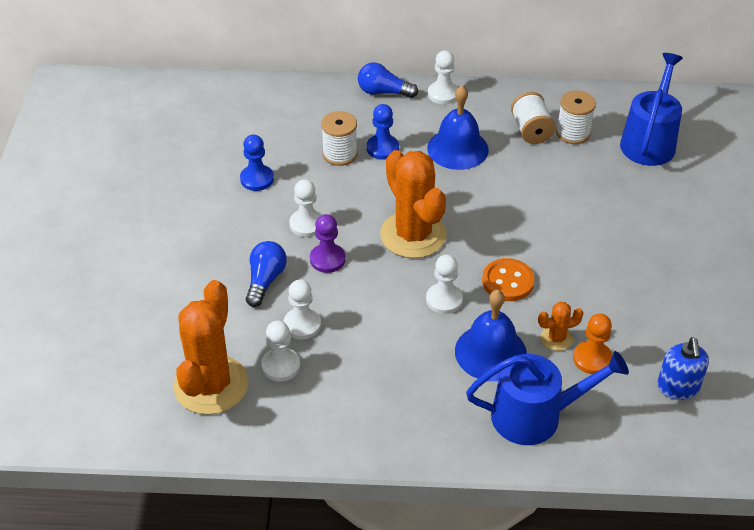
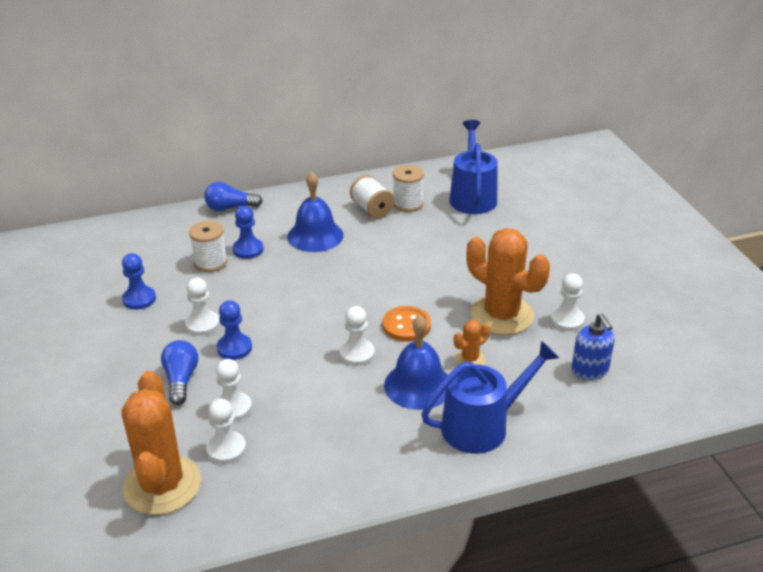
camera: 20 degrees left, 10 degrees down
(327, 259) = (234, 348): purple pawn -> blue pawn
(413, 235) = (305, 310): orange cactus -> orange cactus (501, 315)
(443, 94) = (284, 198): white pawn -> white pawn (567, 320)
(592, 359) = (508, 367): orange pawn -> none

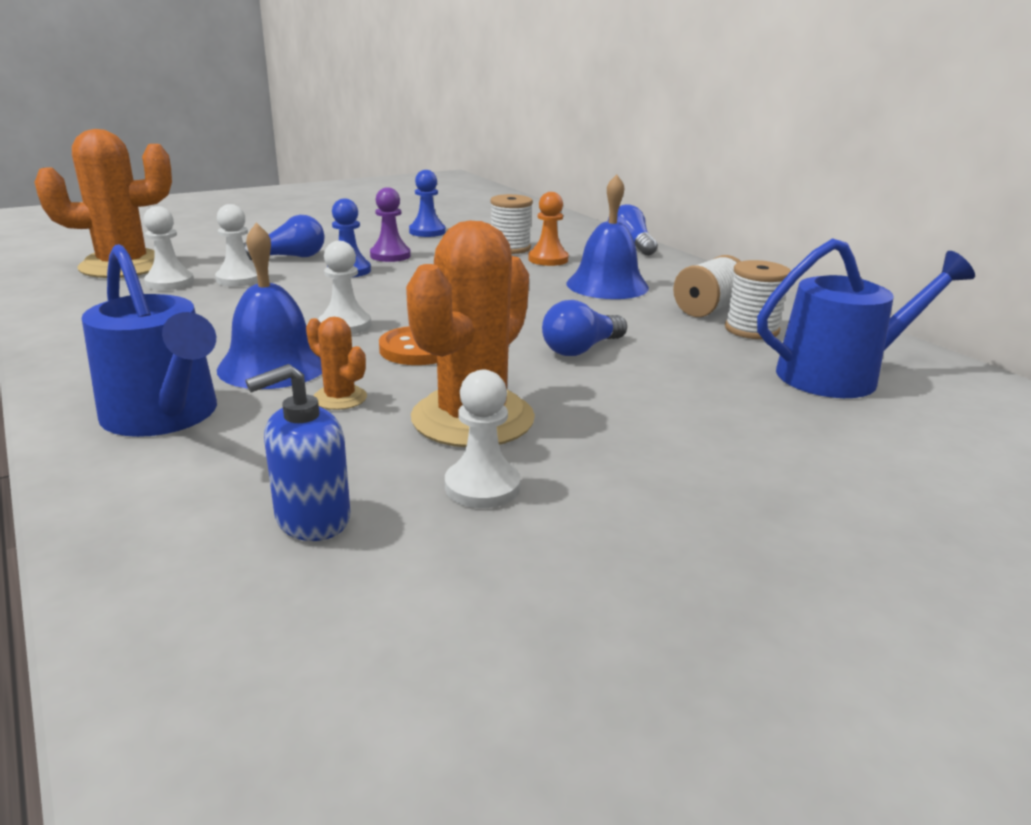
camera: 75 degrees right, 10 degrees down
(202, 324) = (390, 255): white pawn -> purple pawn
(248, 249) = (548, 259): blue pawn -> orange pawn
(421, 266) = (581, 349): none -> blue light bulb

